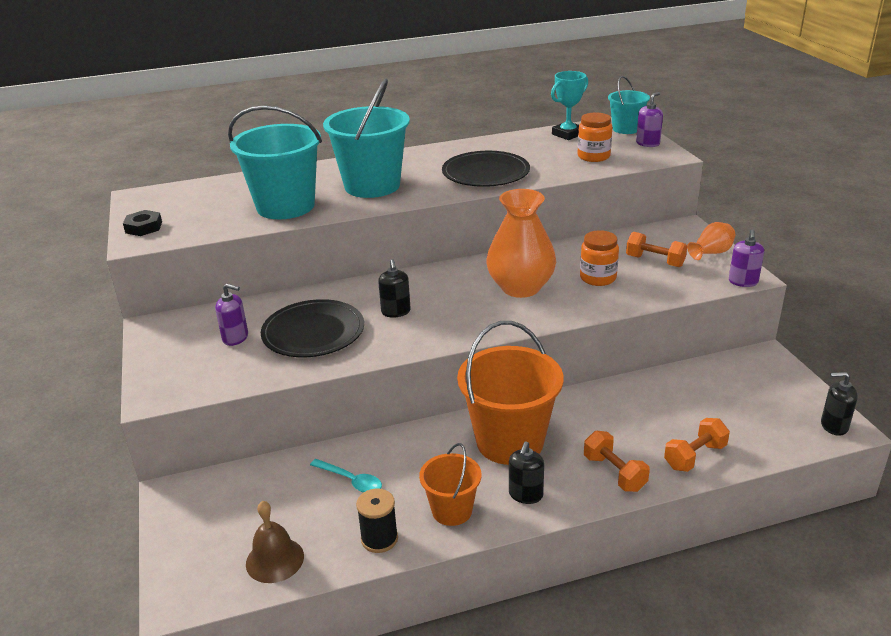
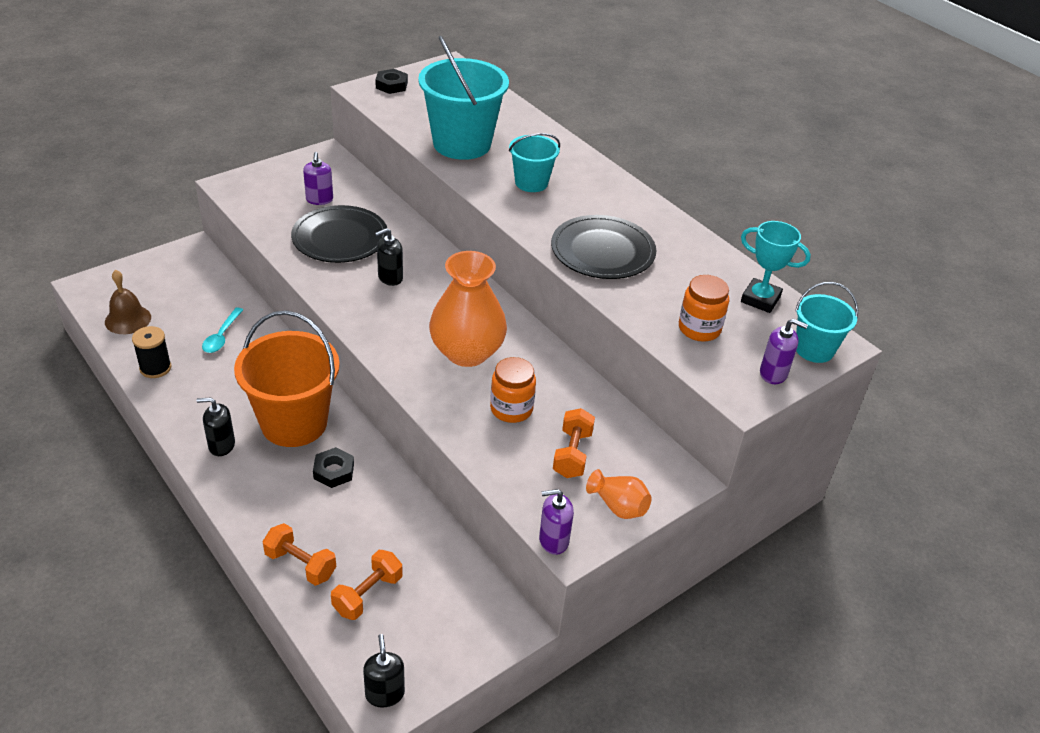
camera: 65 degrees right, 10 degrees up
(372, 186) = (531, 183): turquoise bucket -> turquoise bucket, size x0.55
(452, 510) = (194, 402): orange bucket -> none
(583, 424) = (334, 471): none -> black nut
(614, 473) = (262, 503): orange dumbbell -> orange dumbbell (368, 594)

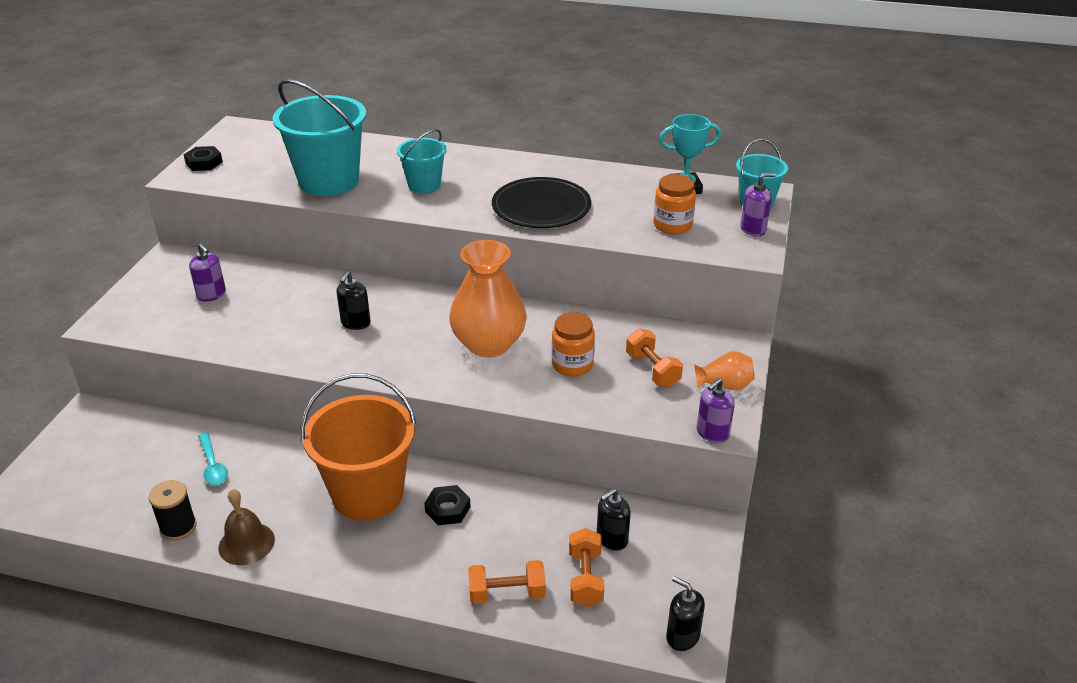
camera: 35 degrees left, 5 degrees down
(128, 319) = (95, 504): brown bell -> brown bell (246, 543)
(221, 445) = (324, 550): black soap dispenser -> black soap dispenser (612, 539)
(340, 238) = (271, 315): black plate -> none

